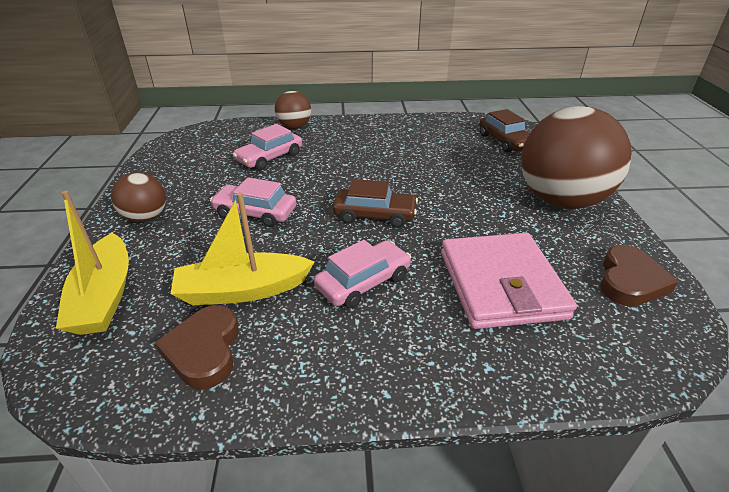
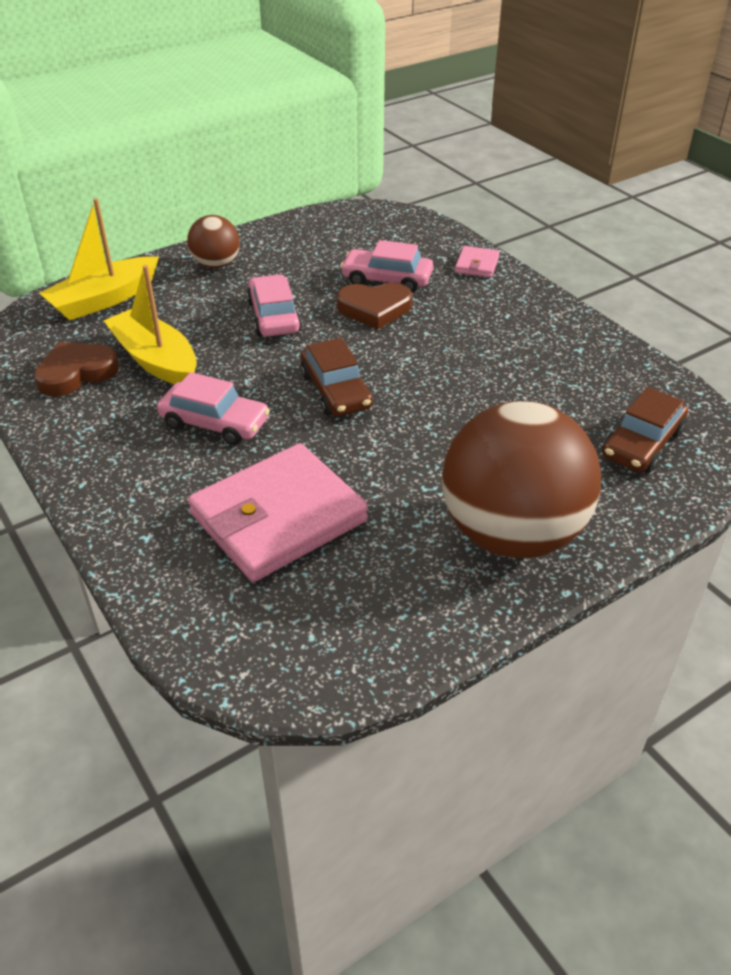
camera: 60 degrees right, 5 degrees up
(294, 127) = (477, 265): brown ball -> pink wallet
(630, 281) = (364, 626): brown heart -> brown heart (374, 309)

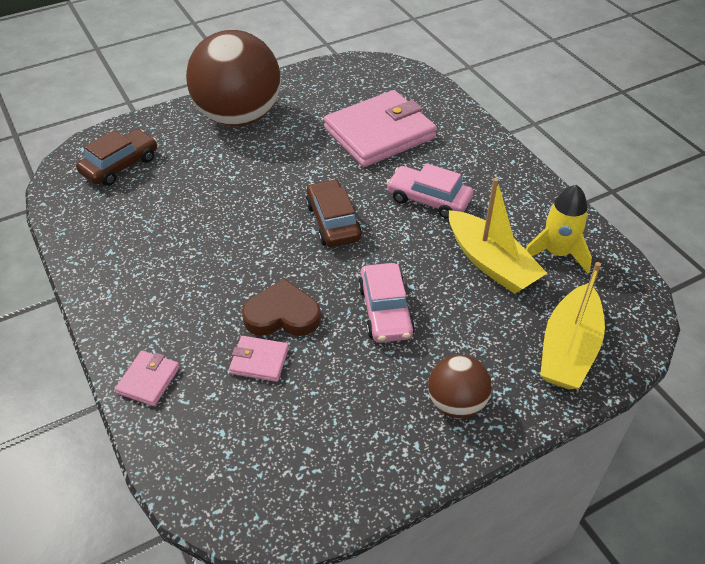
camera: 175 degrees left, 5 degrees up
(76, 373) = (557, 253): brown heart -> yellow rocket
(104, 300) = (568, 349): yellow boat -> yellow boat turned 150 degrees clockwise
(387, 279) = (259, 361): pink car -> pink wallet

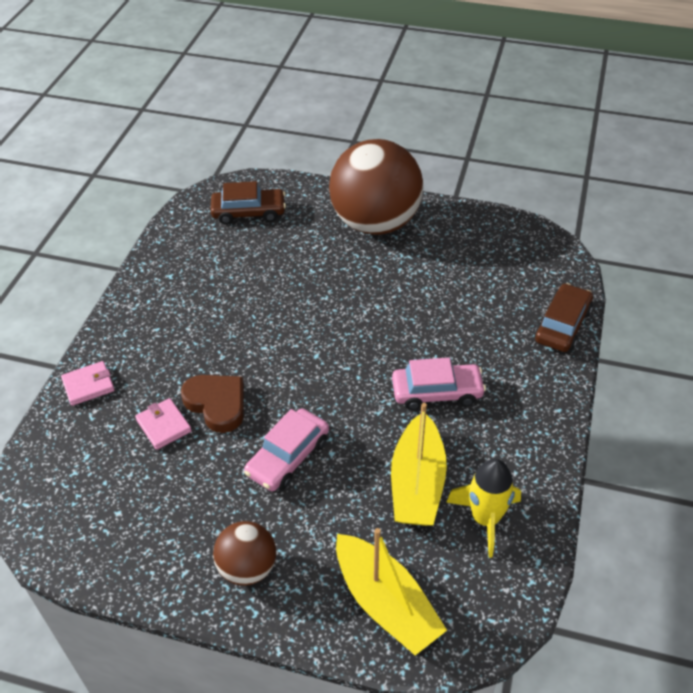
camera: 45 degrees right, 0 degrees up
(333, 221) = (339, 358): brown car -> brown car (562, 325)
(379, 133) = (470, 307): pink wallet -> none
(428, 199) = (437, 392): pink car -> pink car turned 105 degrees clockwise
(568, 349) = (385, 603): yellow boat -> yellow boat turned 105 degrees counterclockwise

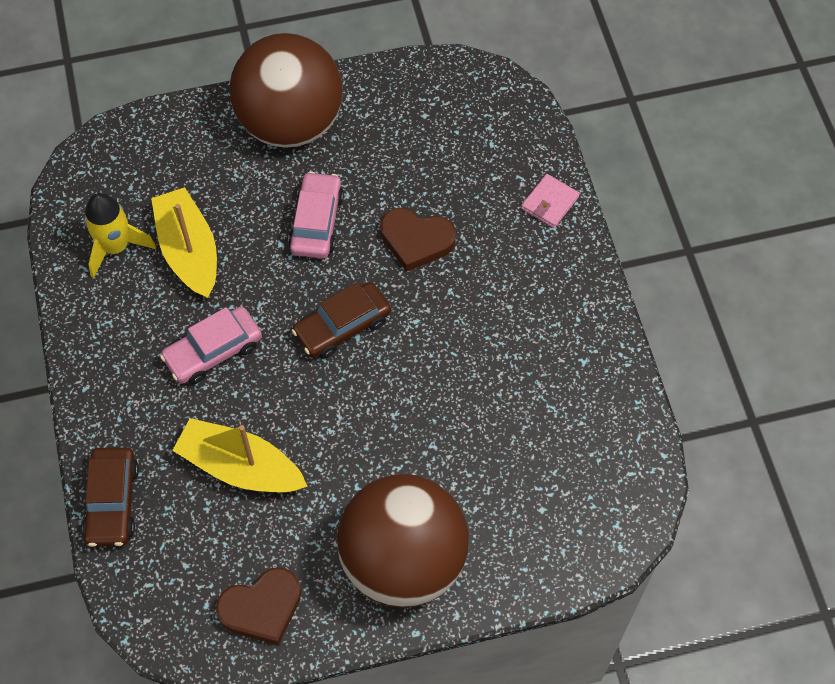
camera: 150 degrees right, 15 degrees up
(163, 425) = (448, 199): pink wallet -> none
(247, 568) = (290, 123): brown ball -> brown ball, size x2.05
(249, 212) = (570, 500): brown car -> brown car (342, 326)
(385, 603) = (168, 147): yellow boat -> yellow boat (241, 467)
(481, 234) = (262, 608): none -> brown heart

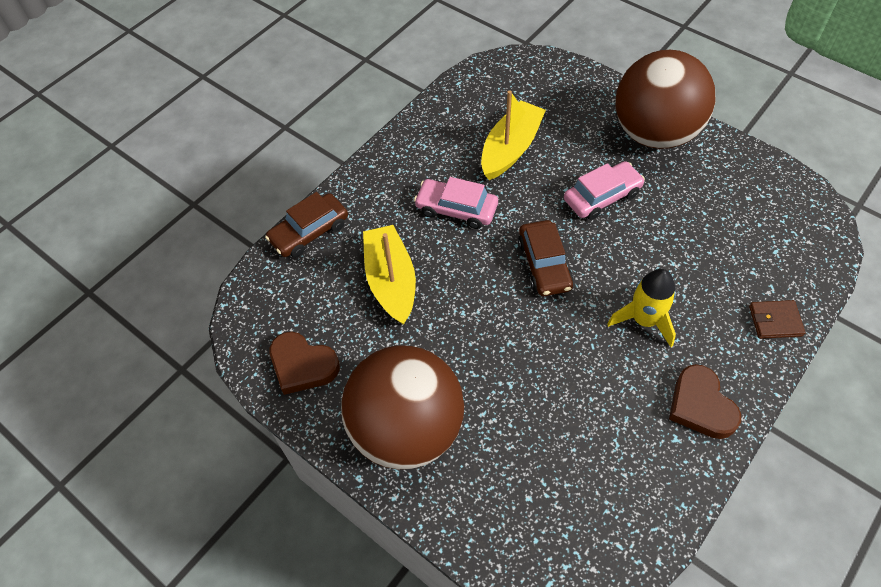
camera: 55 degrees right, 5 degrees down
(116, 247) = (476, 114): yellow rocket -> yellow rocket (644, 320)
(342, 326) = (544, 264): brown car -> brown car turned 120 degrees counterclockwise
(416, 241) = (651, 261): brown heart -> brown heart (701, 405)
(549, 203) = (775, 321): pink wallet -> brown wallet

